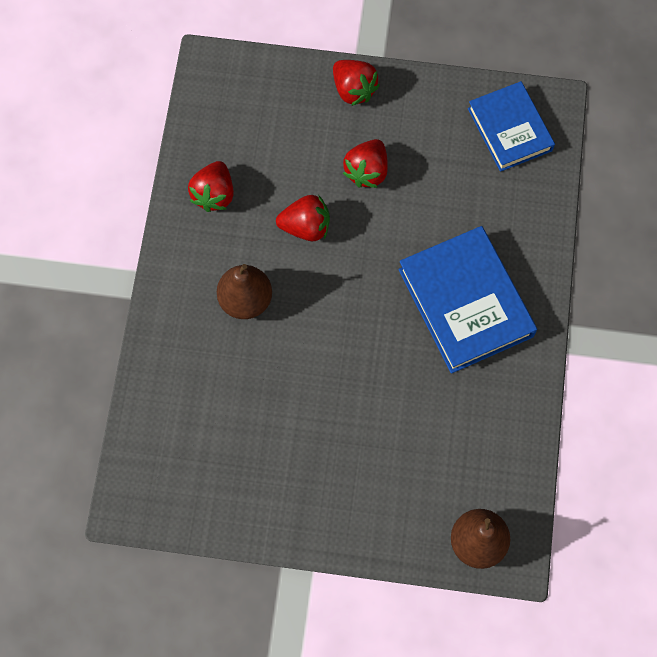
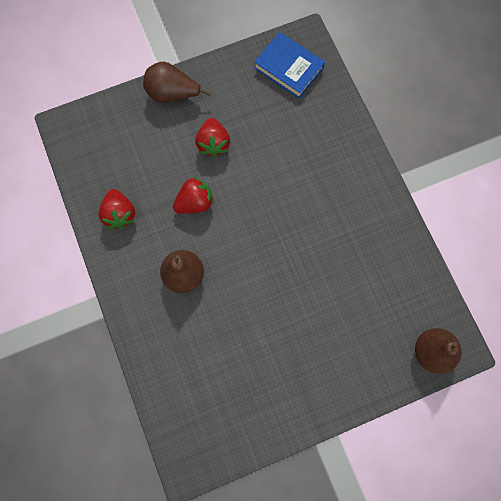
camera: 30 degrees left, 5 degrees up
(353, 90) = (172, 94): red strawberry -> brown pear
(465, 303) = (328, 196): blue book -> none

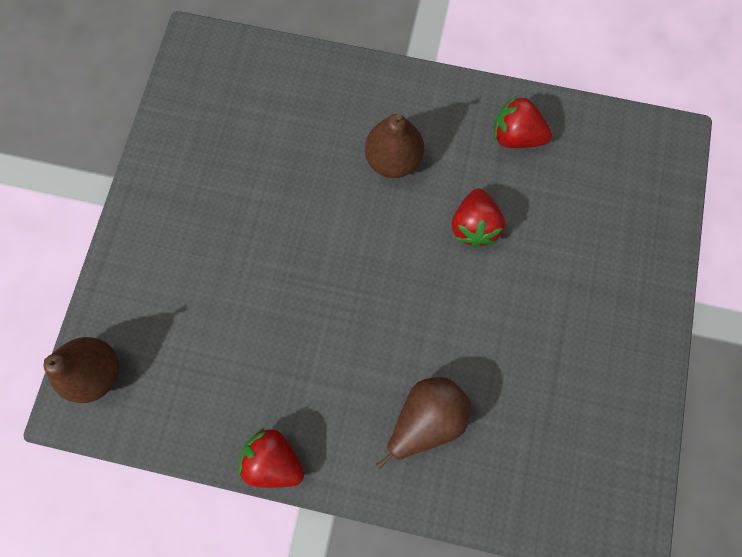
camera: 125 degrees right, 0 degrees up
(172, 94) = (645, 292): brown pear -> brown pear (426, 418)
(213, 143) = (540, 298): red strawberry -> red strawberry (274, 459)
(288, 68) = (594, 477): blue book -> none

